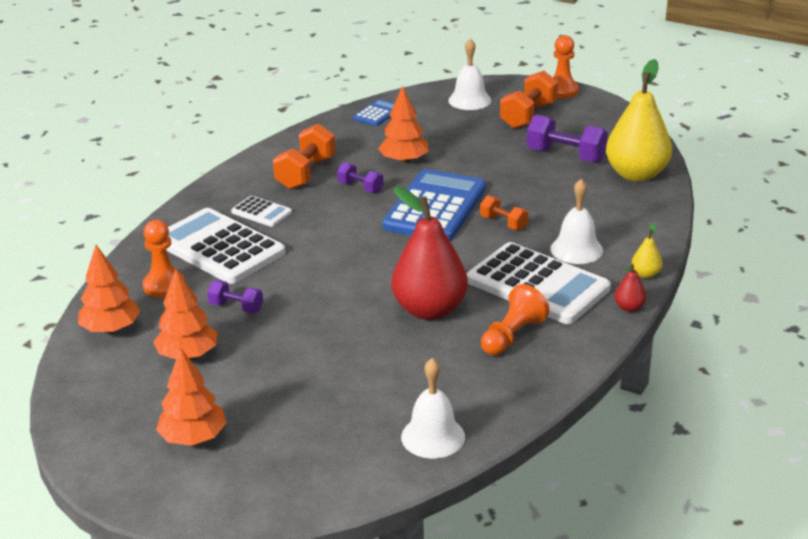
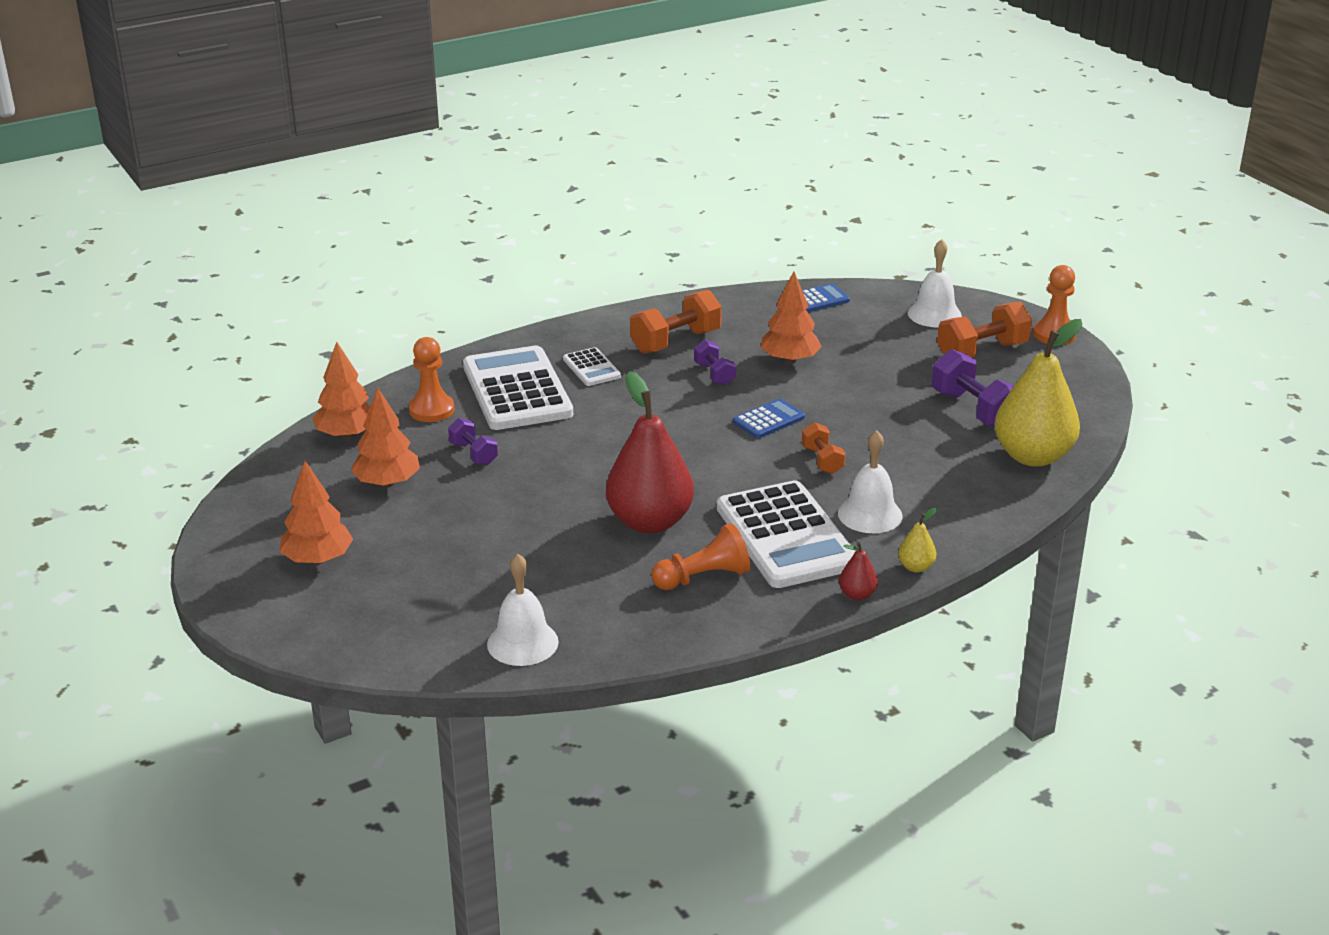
camera: 30 degrees right, 0 degrees up
(435, 207) = (769, 420): blue calculator -> blue calculator, size x0.47

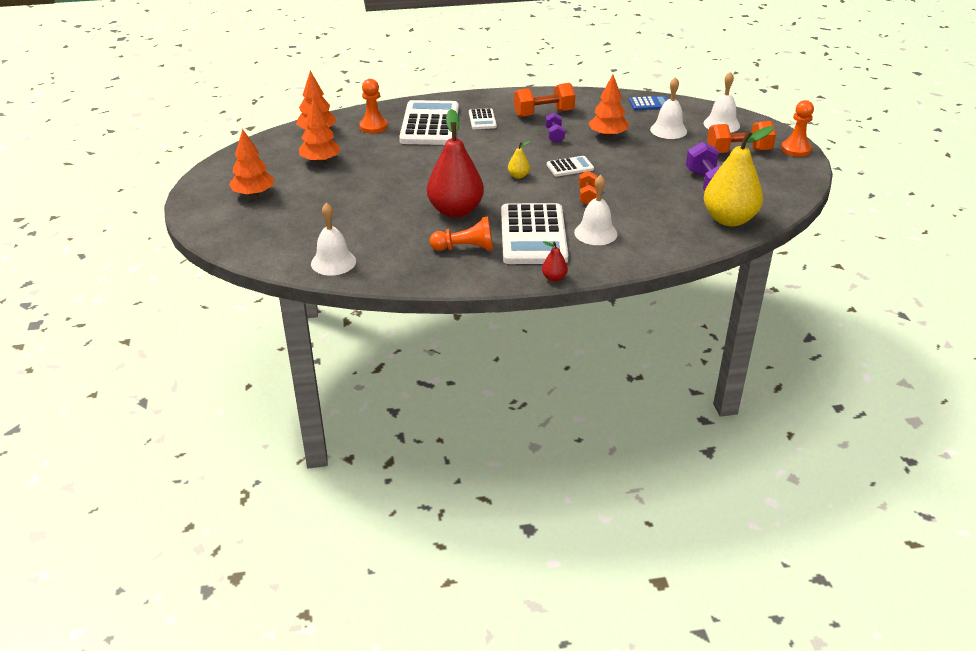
camera: 20 degrees right, 5 degrees up
(473, 454) = (380, 154): purple dumbbell -> none
(769, 420) = (570, 167): blue calculator -> white calculator
(868, 336) = (668, 130): none -> white bell
(916, 567) = (603, 269): yellow pear -> yellow pear (518, 176)

